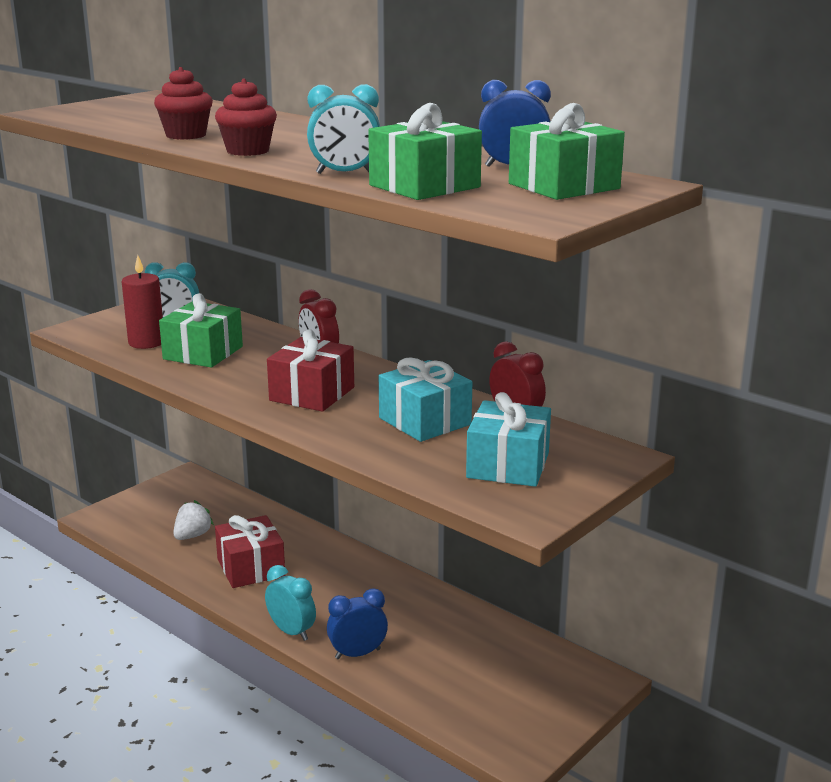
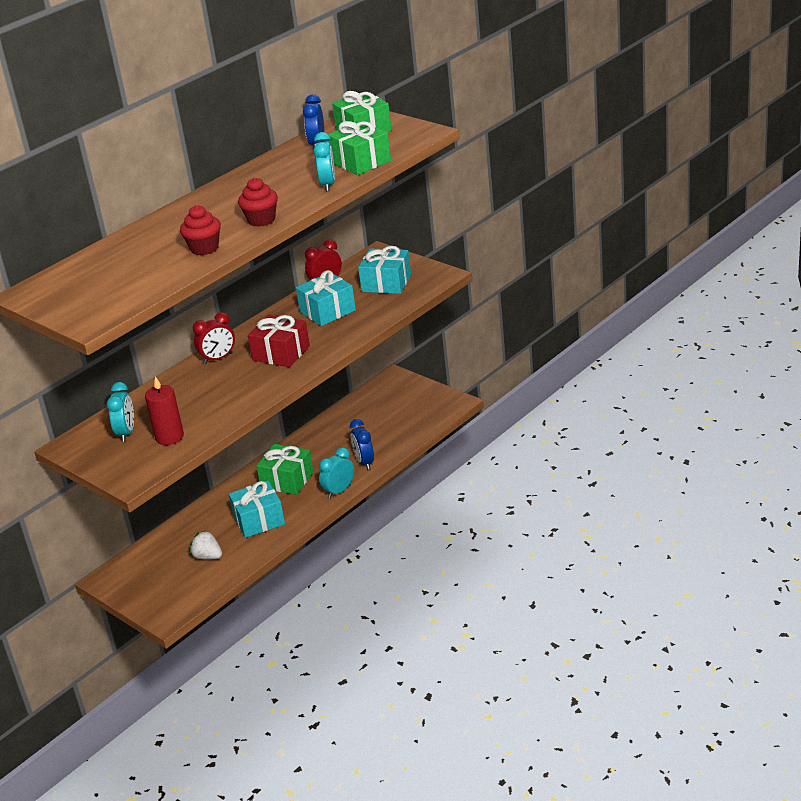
camera: 85 degrees left, 10 degrees up
(203, 353) = (198, 407): green gift -> green gift (287, 480)
(251, 568) = (259, 520): red gift -> turquoise gift

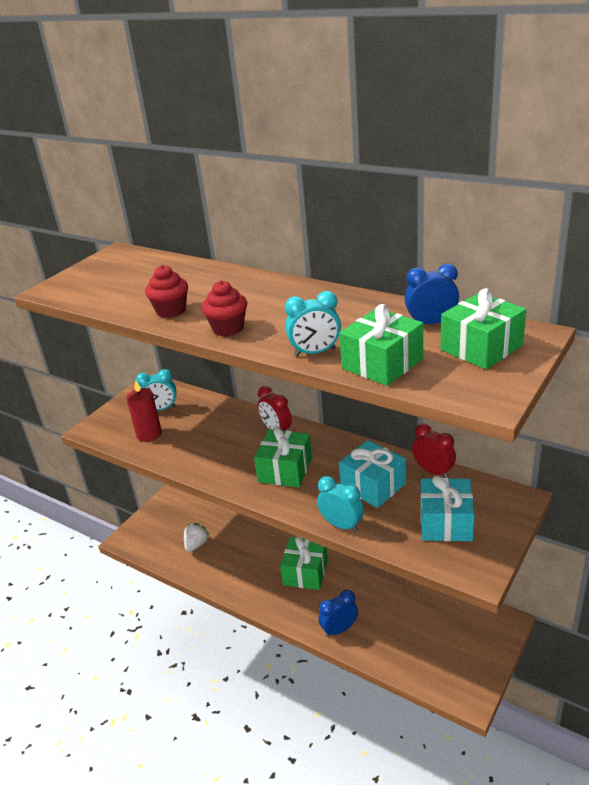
camera: 80 degrees right, 0 degrees up
(259, 520) = (245, 566): turquoise gift -> none
(281, 353) = (285, 470): red gift -> green gift
(339, 491) = (289, 618): turquoise clock -> turquoise clock (341, 525)

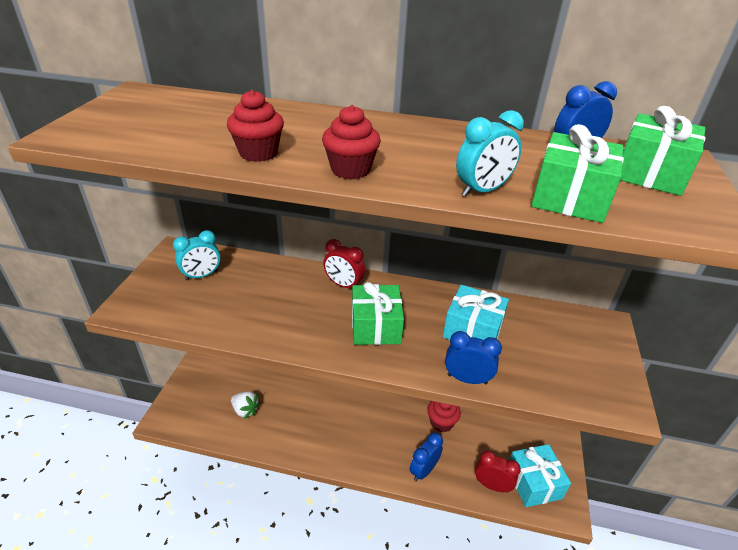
camera: 25 degrees left, 5 degrees up
(149, 434) = (200, 306): red candle -> none
(196, 545) = (245, 410): white strawberry -> white strawberry turned 120 degrees clockwise
(305, 572) = (367, 418): green gift -> none
(341, 525) = (467, 379): turquoise clock -> blue clock
(378, 591) = (441, 422): none -> red cupcake
(433, 471) = (519, 307): red clock -> red clock (492, 485)
(445, 522) = (562, 358): turquoise gift -> turquoise gift (533, 483)

